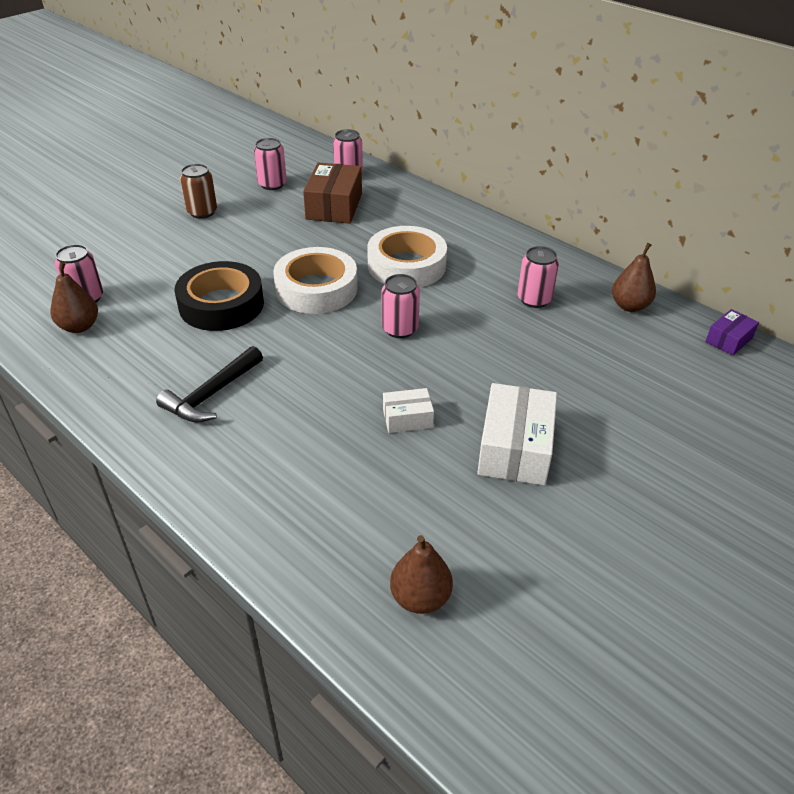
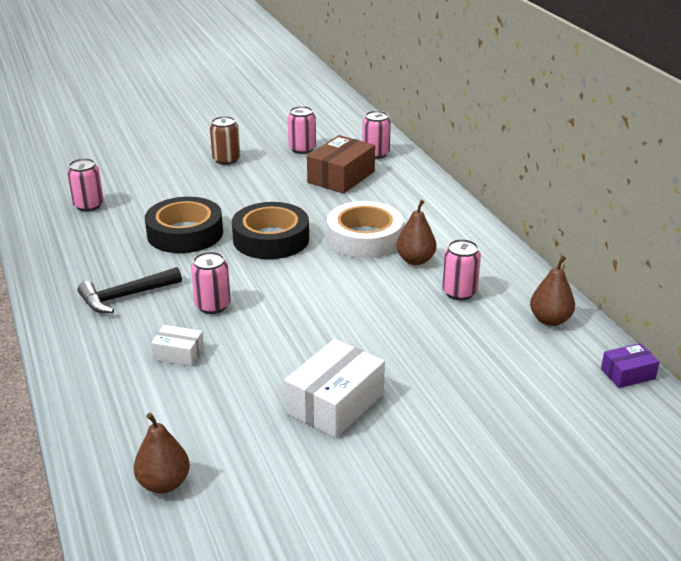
camera: 25 degrees right, 10 degrees down
(79, 326) = (68, 224): brown pear -> brown pear (415, 260)
(316, 289) = (271, 239): white tape -> black tape
(400, 329) = (315, 286): pink can -> pink can (212, 305)
(407, 418) = (263, 355): white box -> white box (178, 354)

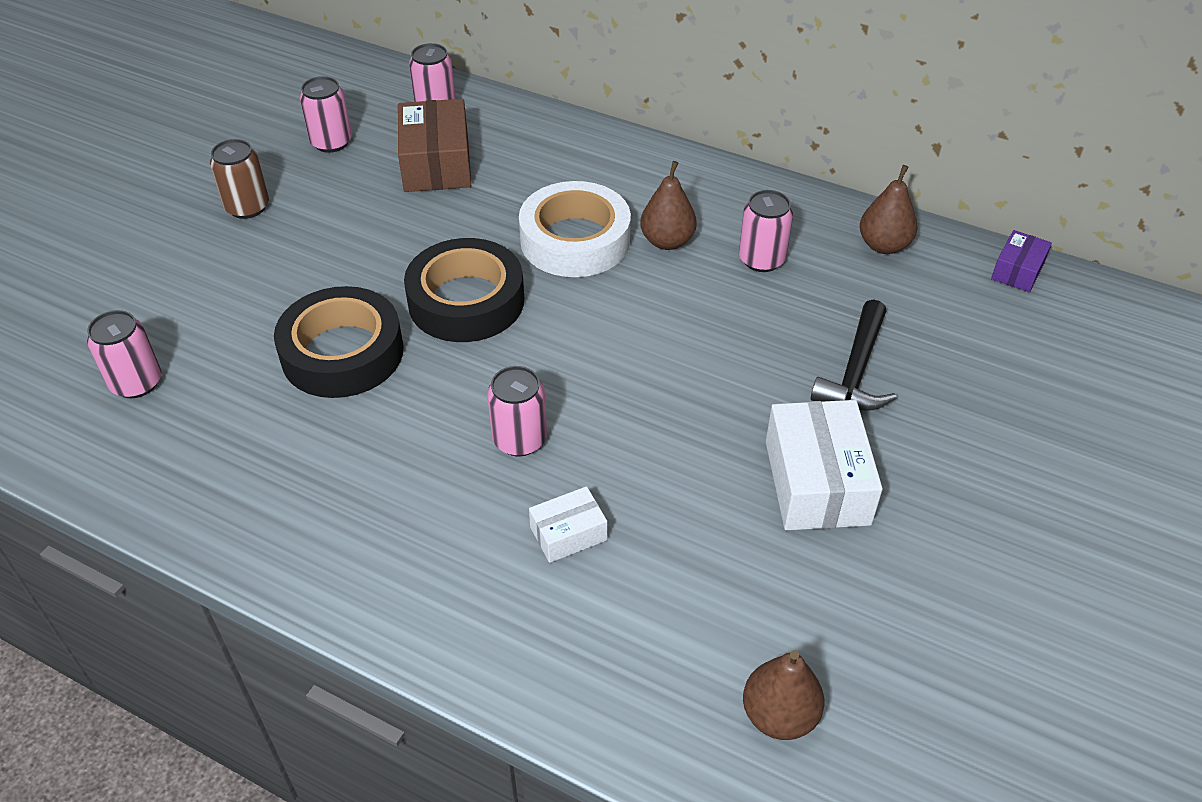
camera: 40 degrees left, 15 degrees up
(125, 296) = (389, 495): black hammer -> black hammer (855, 372)

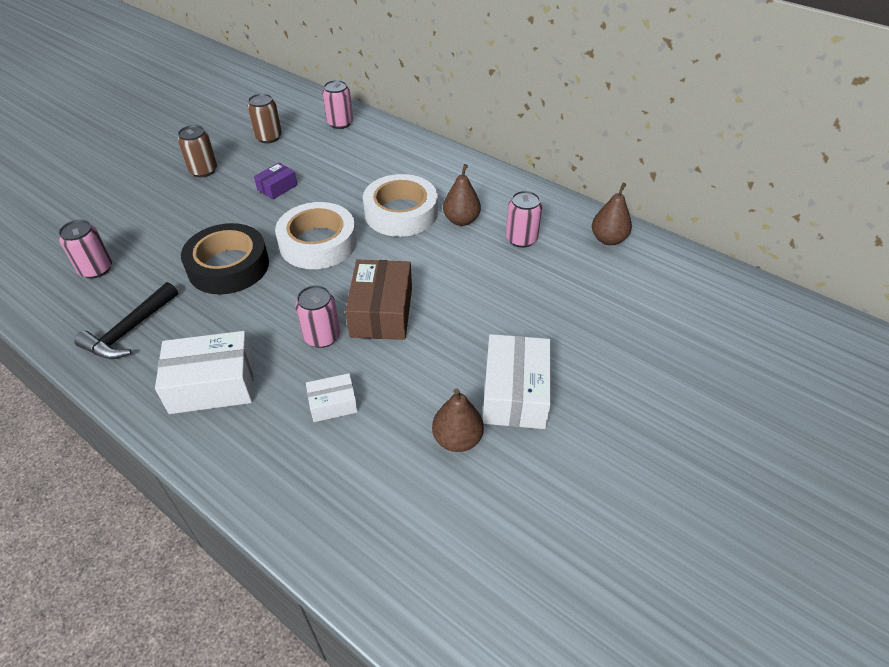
camera: 10 degrees right, 0 degrees up
(331, 142) = (268, 137): pink can -> brown can
(383, 531) = (212, 384): none -> white box
(436, 163) = (329, 156): brown box -> brown box (381, 312)
(466, 301) = (318, 243): black tape -> white tape
(779, 715) = (438, 556): brown pear -> brown pear (457, 439)
(855, 372) = (564, 321): black hammer -> black hammer (129, 331)
(1017, 271) = (699, 267): purple box -> purple box (277, 187)

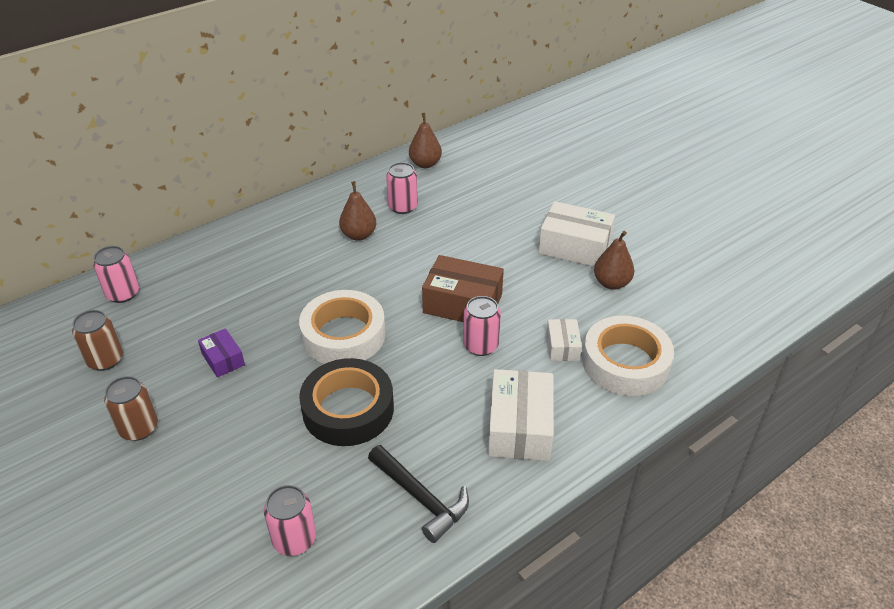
camera: 75 degrees left, 5 degrees down
(401, 213) = (326, 271): white tape -> white tape (625, 363)

